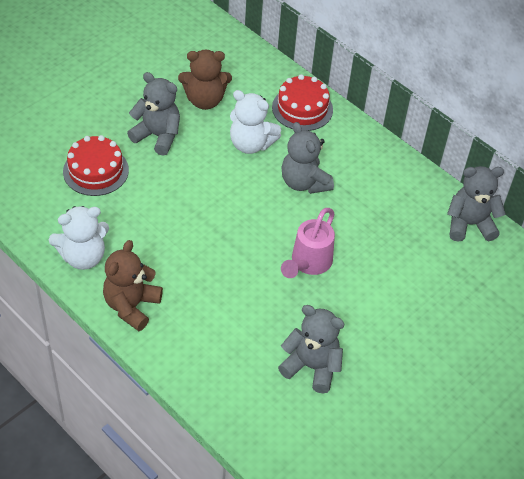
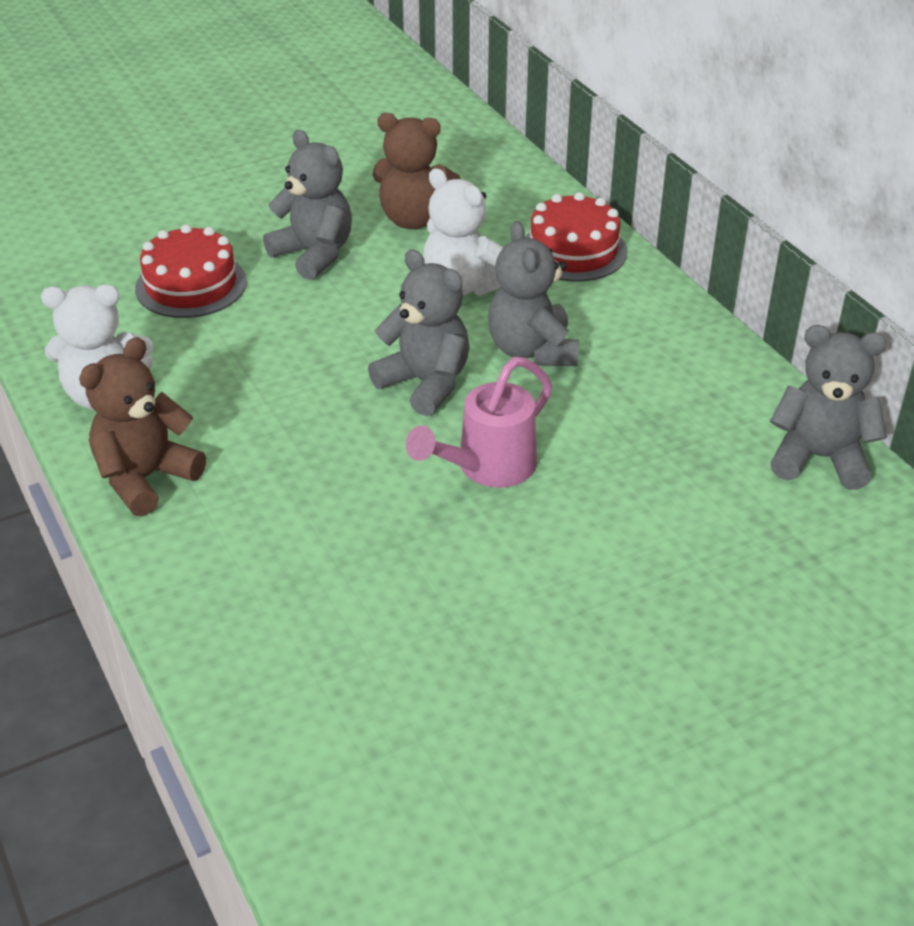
camera: 20 degrees right, 10 degrees down
(311, 367) = (421, 632): grey teddy bear -> grey teddy bear (425, 383)

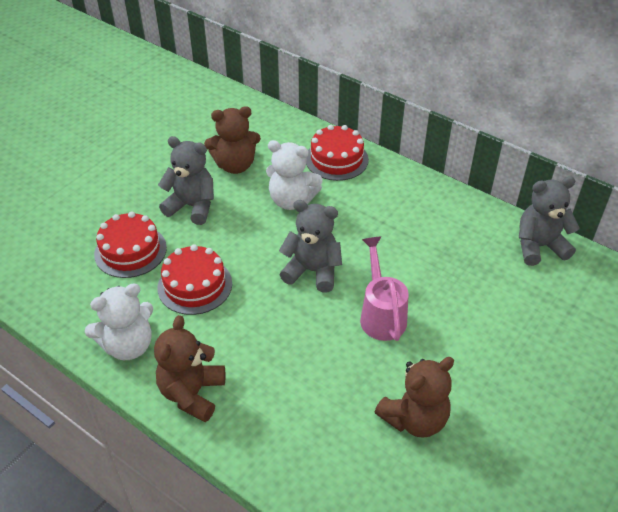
camera: 25 degrees left, 5 degrees up
(245, 351) = (195, 285): none -> red cake
(433, 617) = (414, 419): none -> brown teddy bear
(486, 468) = (381, 314): pink watering can -> pink watering can turned 150 degrees clockwise
(532, 350) = (356, 230): grey teddy bear -> none

